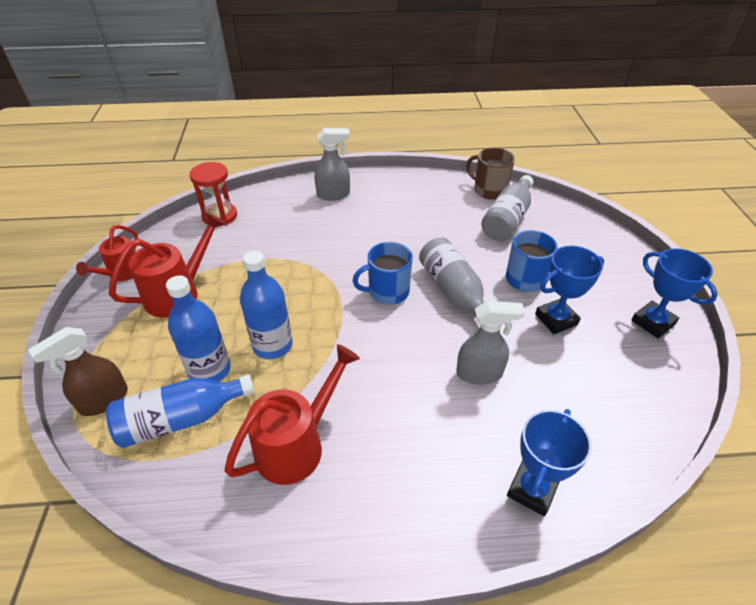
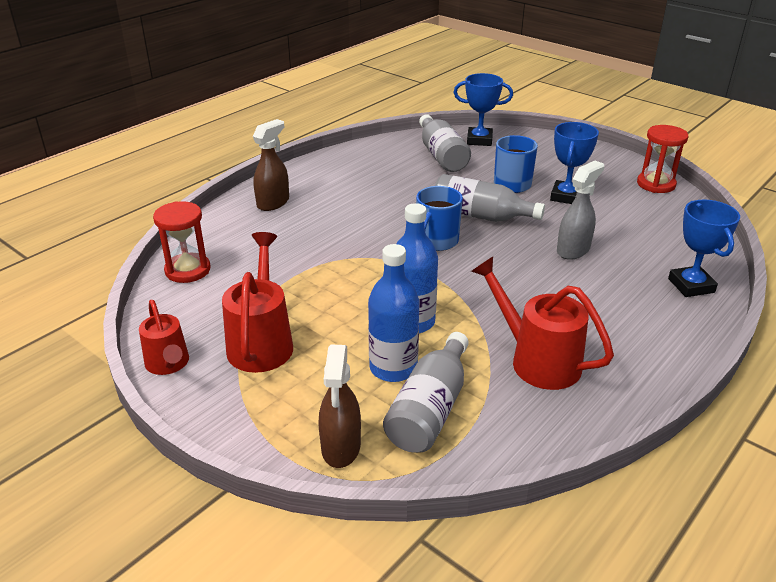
camera: 45 degrees left, 10 degrees down
(181, 419) = (430, 409): blue bottle -> grey bottle
(298, 444) = (536, 360): red watering can -> red watering can turned 45 degrees counterclockwise
(333, 194) = (273, 203): grey spray bottle -> brown spray bottle
(489, 190) = (397, 143): brown mug -> none
(653, 322) = (616, 169): blue trophy -> blue trophy (479, 140)
(672, 363) = (656, 184): none -> red hourglass

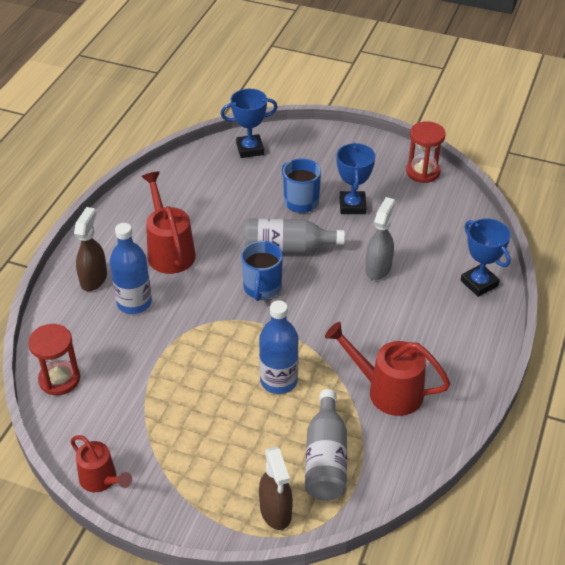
camera: 20 degrees left, 10 degrees up
(261, 342) = (166, 435): red watering can -> red watering can (169, 250)
(393, 368) = (283, 430): blue bottle -> blue bottle (134, 303)
(441, 155) = (223, 178): grey bottle -> none

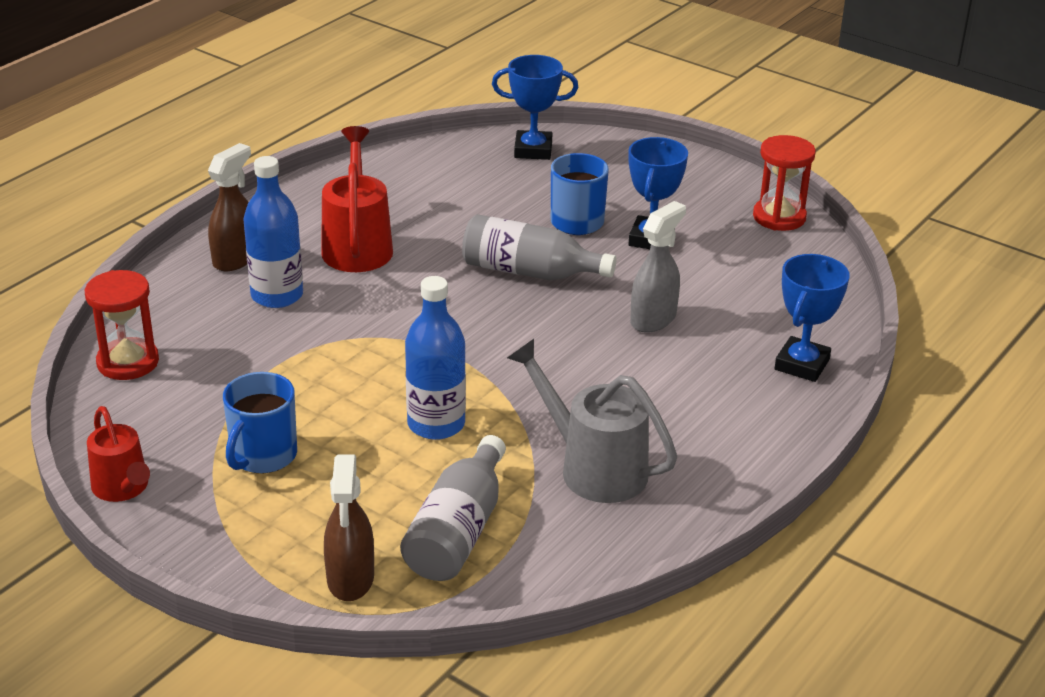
camera: 15 degrees right, 10 degrees down
(262, 288) = (468, 311): blue mug -> blue mug (263, 456)
(387, 390) = (592, 467): red watering can -> grey watering can
(479, 283) = (802, 364): blue trophy -> blue trophy turned 45 degrees clockwise

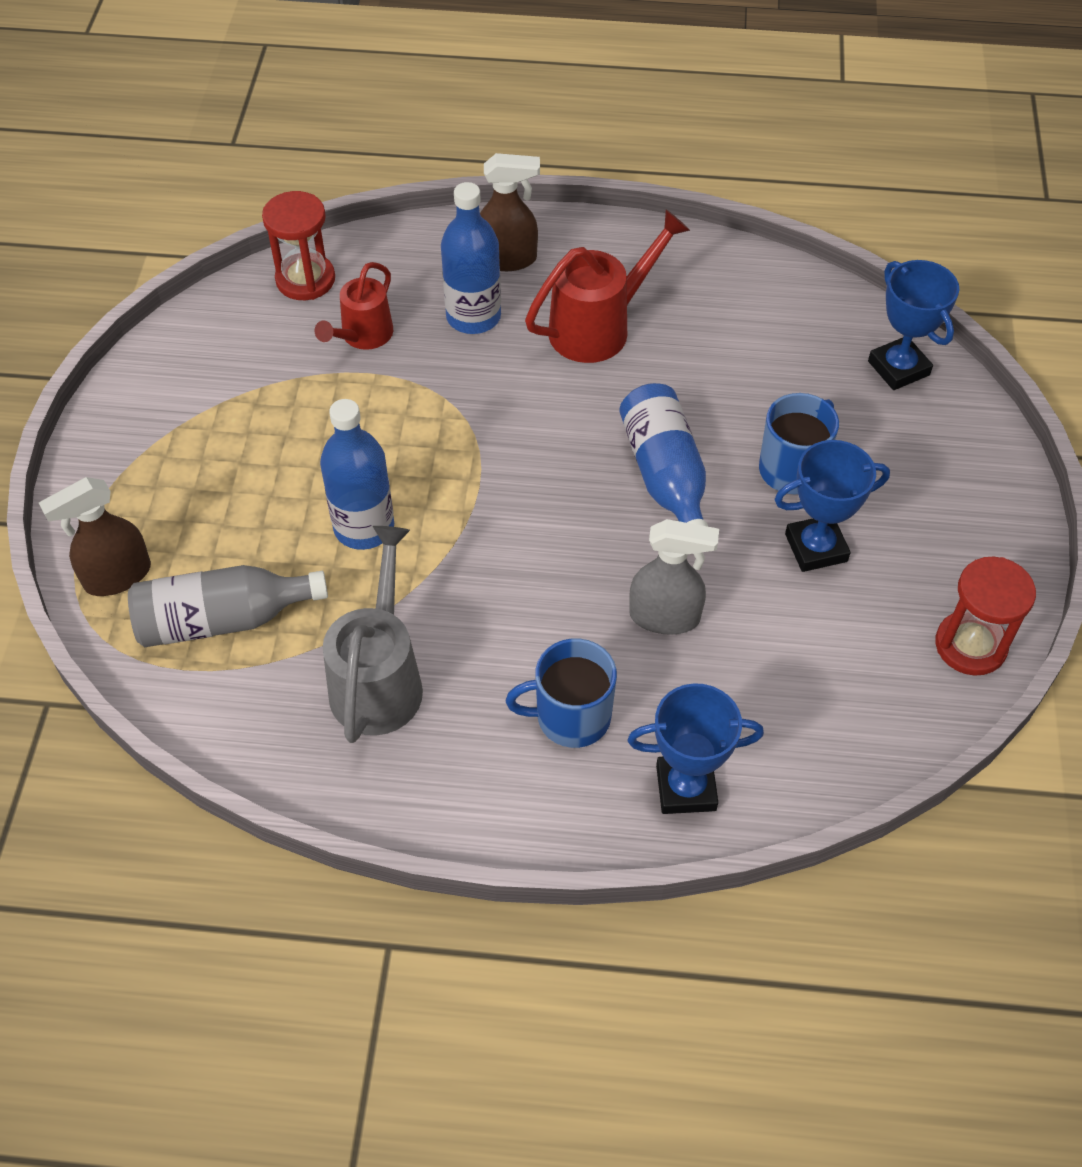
camera: 60 degrees right, 20 degrees up
(123, 489) = (143, 372): red watering can -> red watering can (362, 337)
(263, 456) = (240, 433): blue mug -> blue mug (571, 717)
(529, 272) = (665, 476): grey bottle -> blue bottle

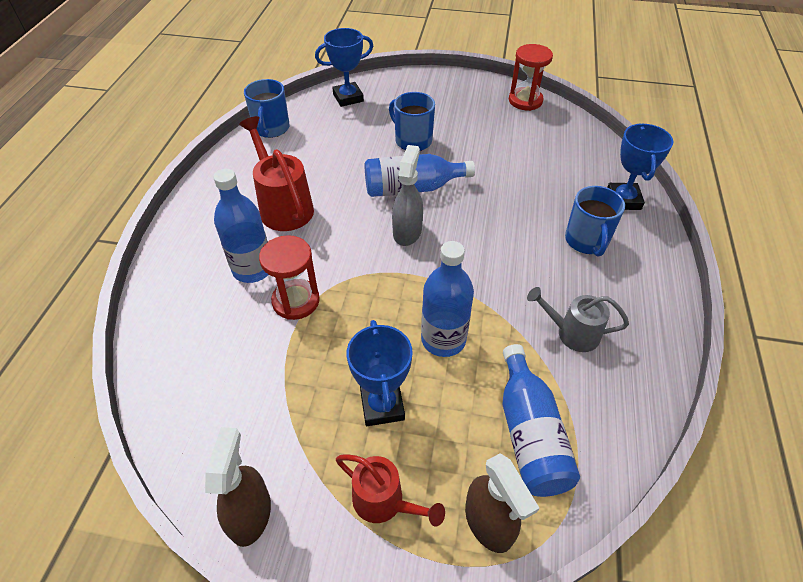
camera: 85 degrees left, 5 degrees down
(222, 620) = (529, 434): grey bottle -> blue bottle
(305, 280) = (172, 377): red hourglass -> red hourglass (296, 301)
(362, 337) = (252, 337): red watering can -> red watering can (385, 502)
(379, 678) = (571, 333): grey watering can -> grey watering can, size x0.65
(507, 259) = (201, 247): brown spray bottle -> brown spray bottle (250, 514)
(665, 617) = (514, 197): grey spray bottle -> grey spray bottle (407, 232)
(781, 283) = (271, 129): none -> blue mug
(816, 548) = (467, 139): blue trophy -> blue trophy (382, 406)

